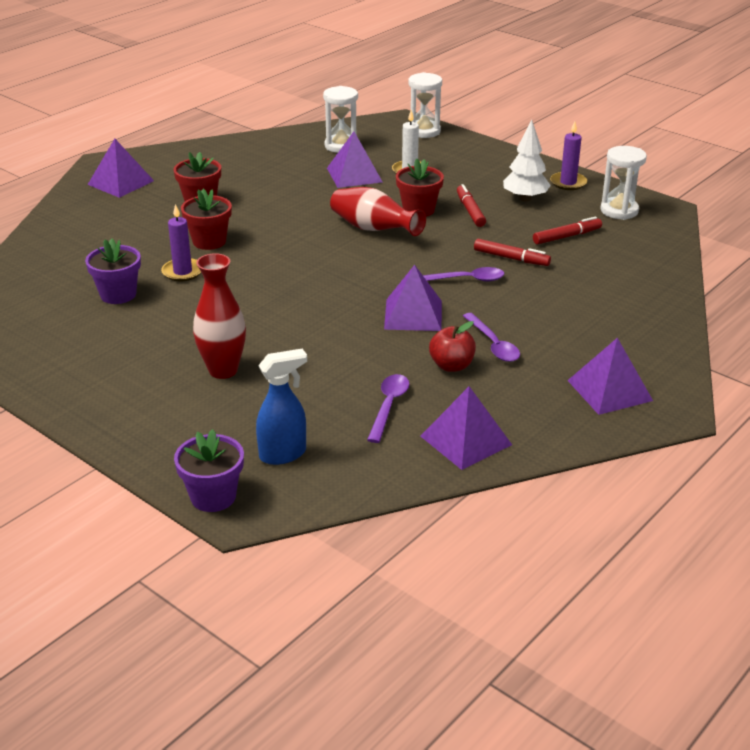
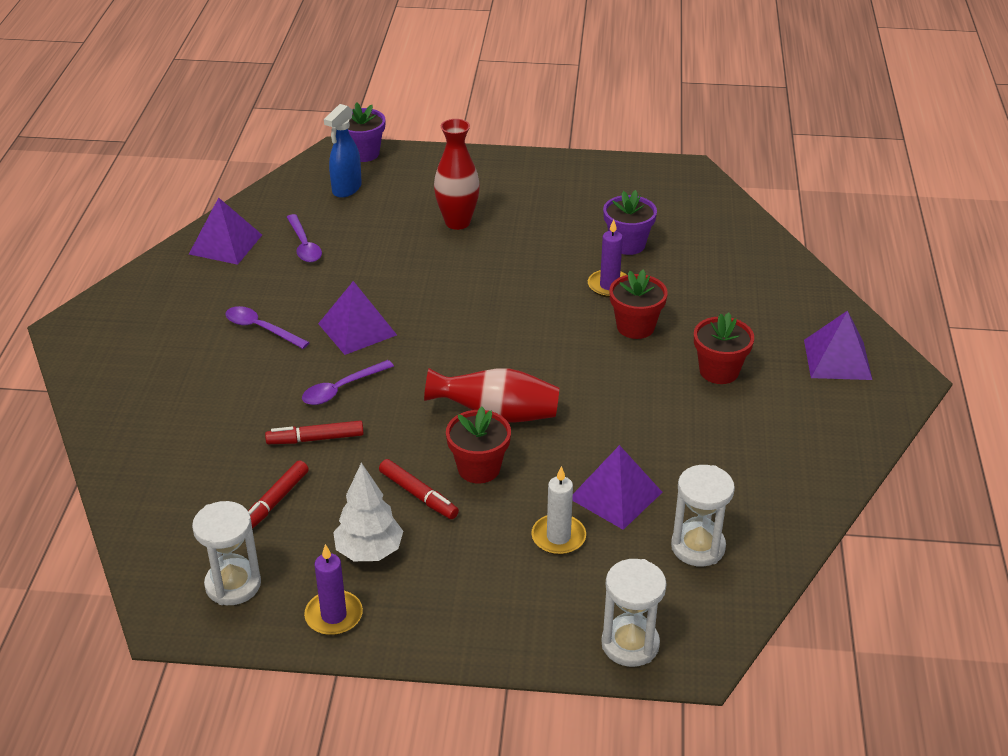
camera: 145 degrees right, 5 degrees up
(451, 366) = (282, 295): red apple -> none
(610, 390) = (132, 326): purple pyramid -> none

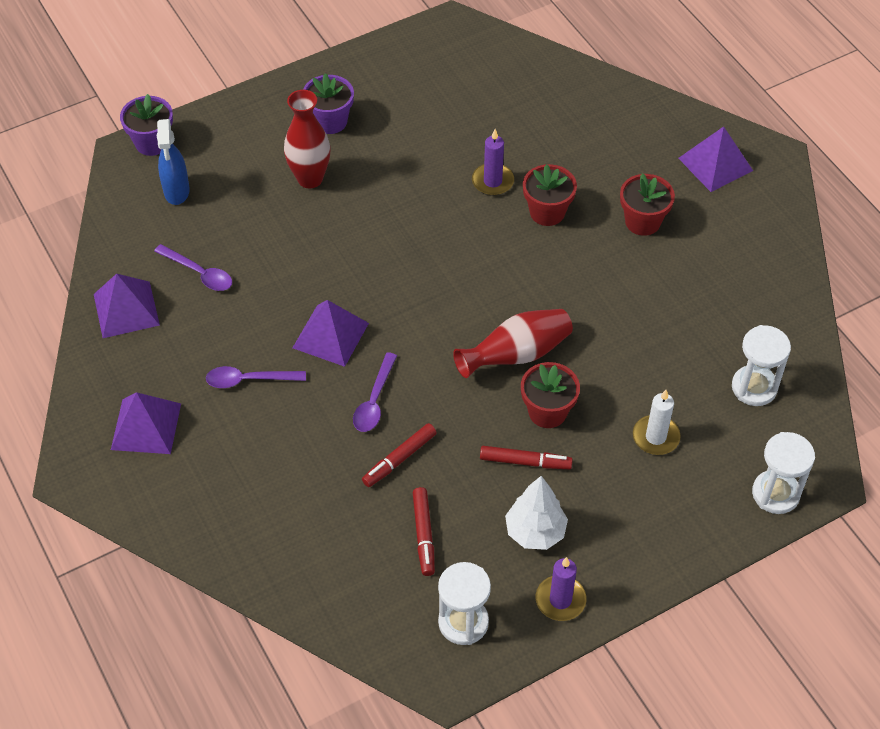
camera: 35 degrees left, 15 degrees up
(615, 495) = (663, 377): purple pyramid -> purple pyramid (146, 426)
(627, 244) = (470, 130): purple flower pot -> purple flower pot (330, 121)

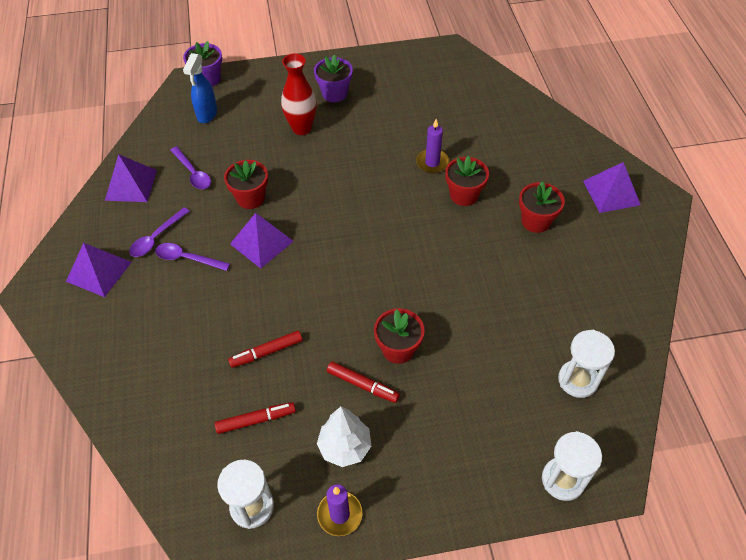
camera: 20 degrees right, 0 degrees up
(289, 285) = (250, 198): none -> red flower pot
(374, 400) = (269, 301): purple spoon -> purple spoon (156, 238)
(424, 535) = (256, 420): red marker -> red marker turned 120 degrees counterclockwise
(516, 355) = (393, 296): red vase -> none
(656, 437) = (478, 397): white candle -> none

